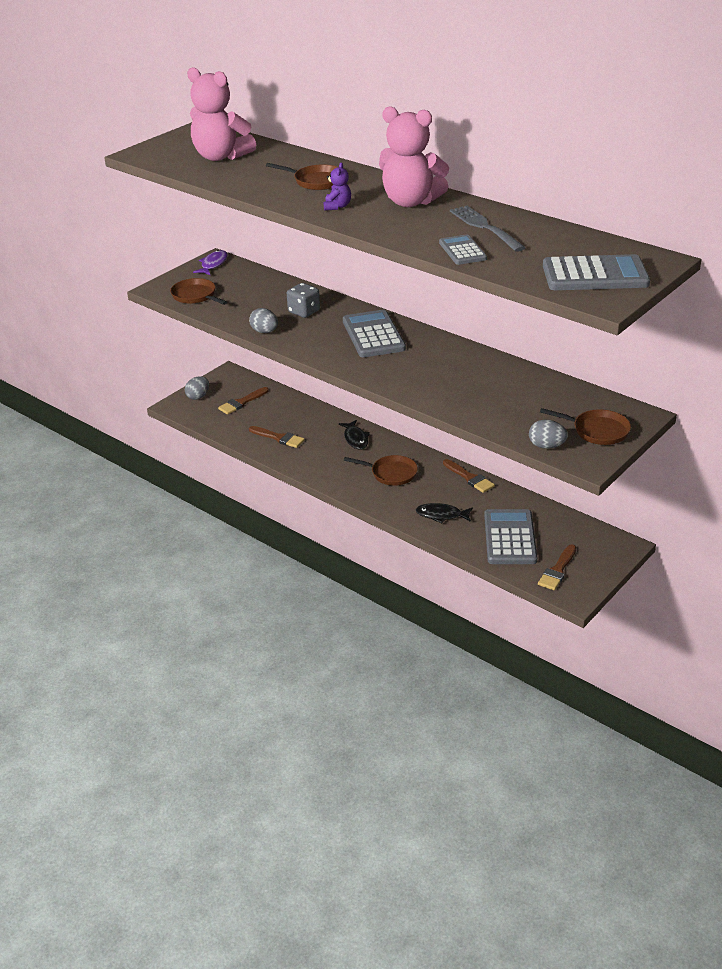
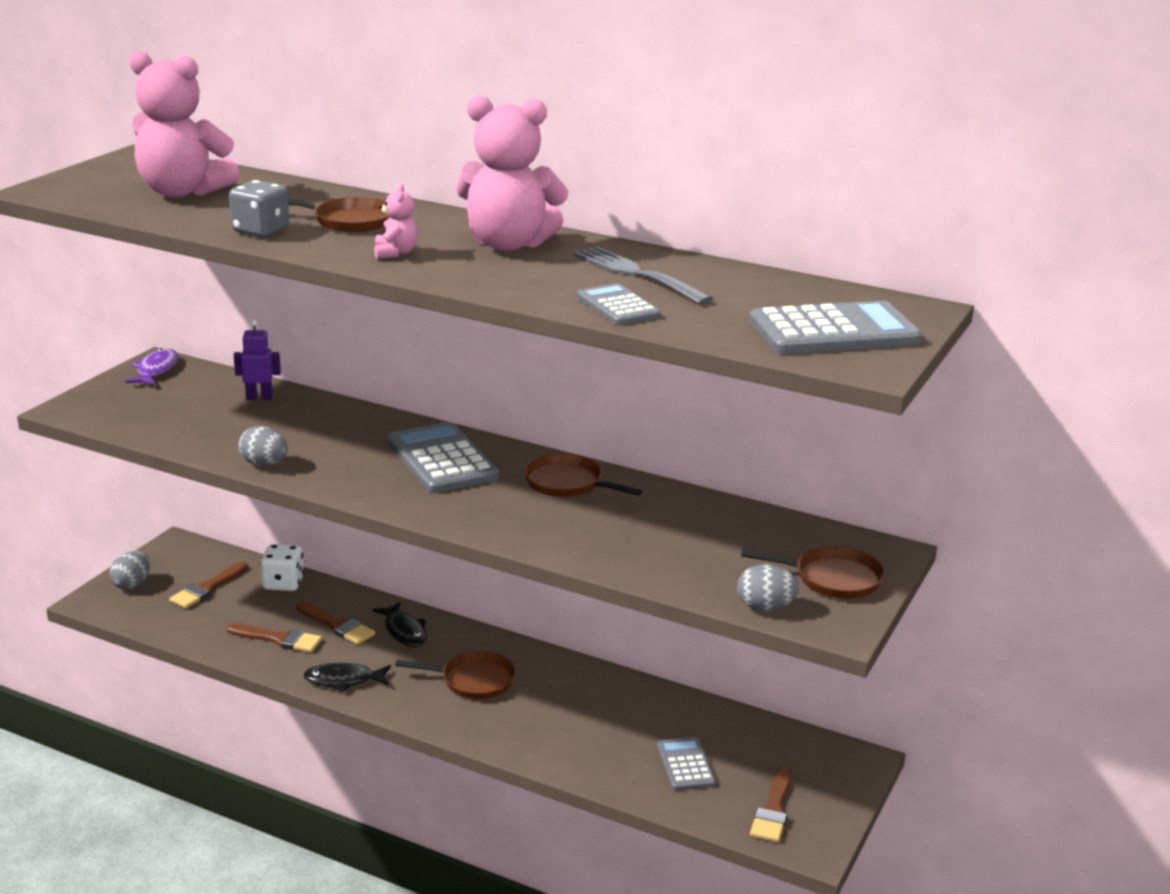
camera: 15 degrees left, 10 degrees down
(195, 296) = (136, 417): brown pan -> brown pan (567, 483)
(271, 286) = (259, 397): none -> purple robot
(288, 402) = (283, 583): none -> white dice
(304, 311) = (321, 431): grey dice -> grey dice (260, 230)
(337, 206) = (395, 253): purple teddy bear -> pink teddy bear
(441, 515) = (569, 739): black fish -> black fish (343, 680)
(469, 478) = (598, 677): brown brush -> brown brush (337, 625)
(510, 538) = (685, 765): grey calculator -> grey calculator, size x0.58

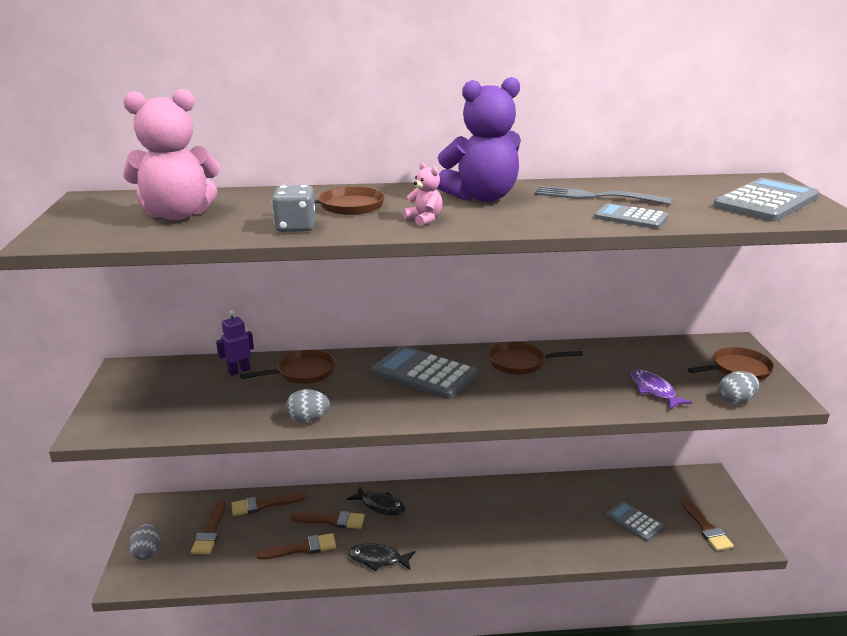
camera: 30 degrees left, 0 degrees up
(156, 370) = (130, 375): purple fish -> purple fish (654, 390)
(283, 583) = (263, 505): white dice -> brown brush
(343, 680) = (378, 559): black fish -> black fish turned 45 degrees clockwise
(473, 680) = (459, 521): brown pan -> brown pan (303, 372)
(508, 244) = (482, 197): pink teddy bear -> purple teddy bear

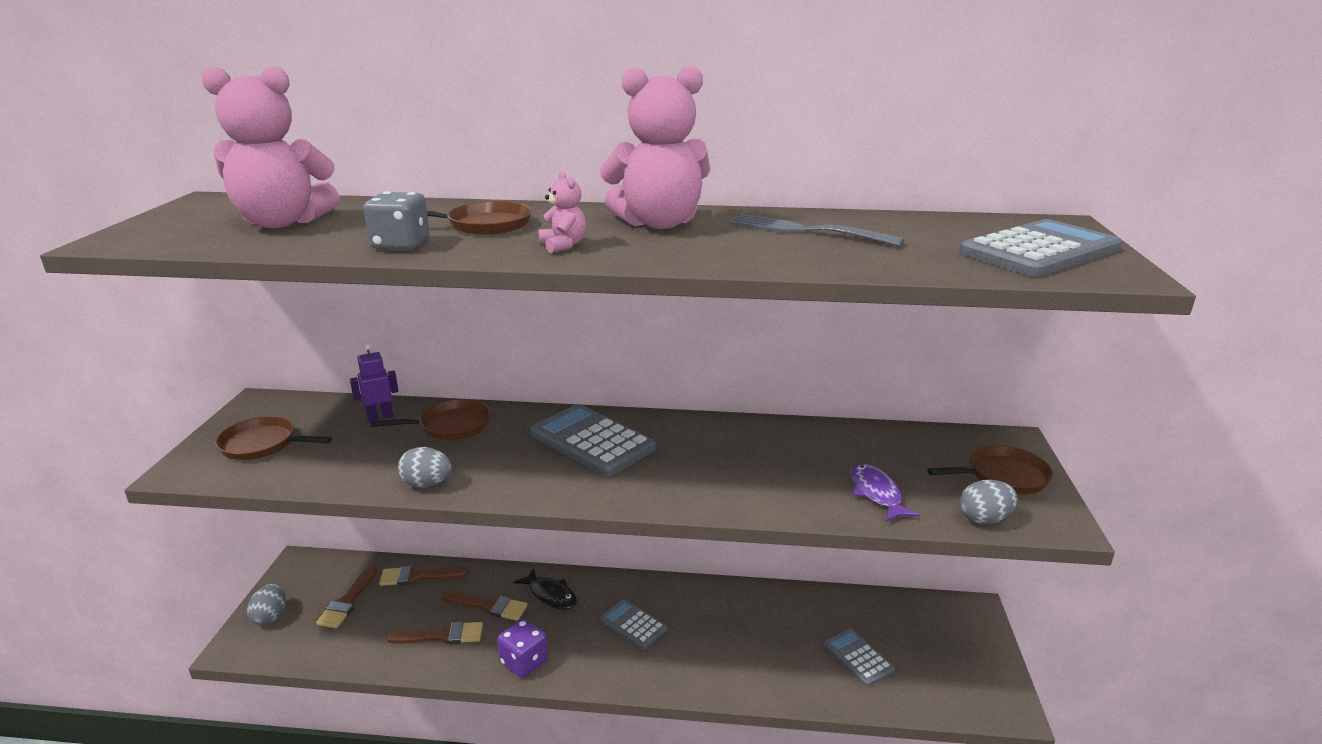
camera: 10 degrees right, 0 degrees up
(378, 559) = (524, 662): black fish -> purple dice
(482, 197) = (659, 223): purple teddy bear -> pink teddy bear
(520, 362) = (717, 439): brown pan -> brown pan (263, 444)
(630, 218) = (833, 259): grey calculator -> grey calculator (633, 625)
(706, 528) = (953, 679): brown brush -> none

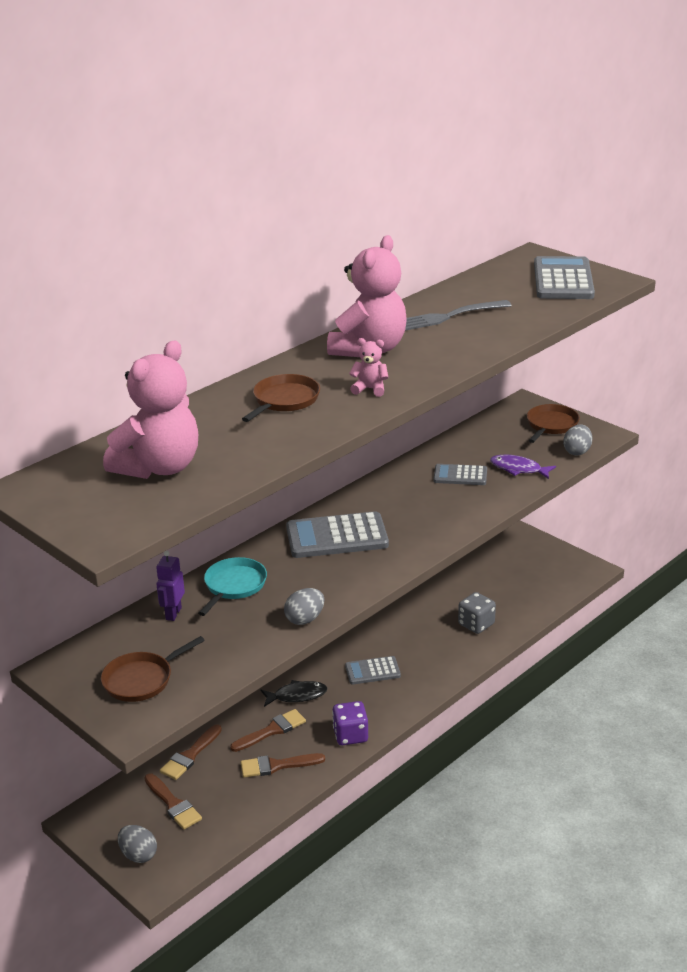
camera: 50 degrees left, 5 degrees up
(401, 245) = (288, 437): grey dice -> grey dice (476, 624)
(442, 636) = (277, 765): brown brush -> brown brush turned 135 degrees counterclockwise
(451, 426) = (234, 586): brown pan -> turquoise pan
(858, 657) = (503, 597): grey calculator -> grey calculator (460, 475)

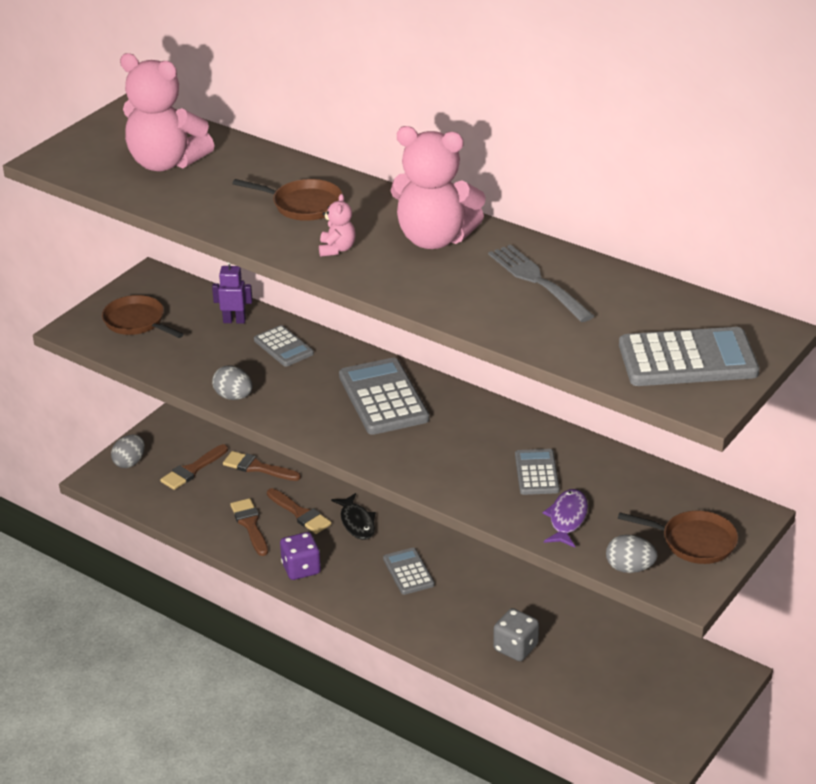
camera: 80 degrees right, 5 degrees up
(234, 586) = (283, 347): turquoise pan -> grey calculator

